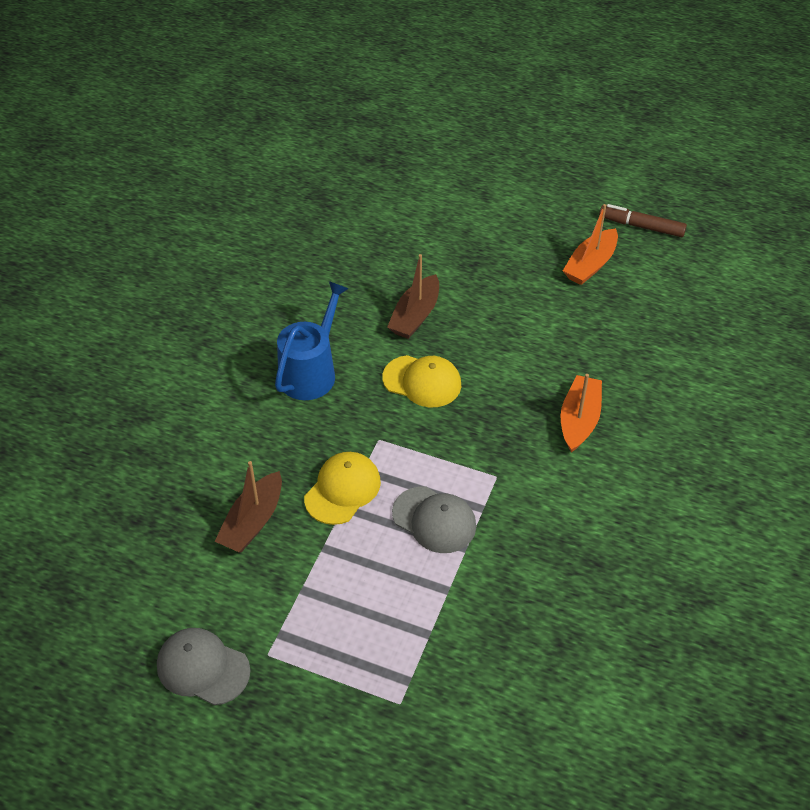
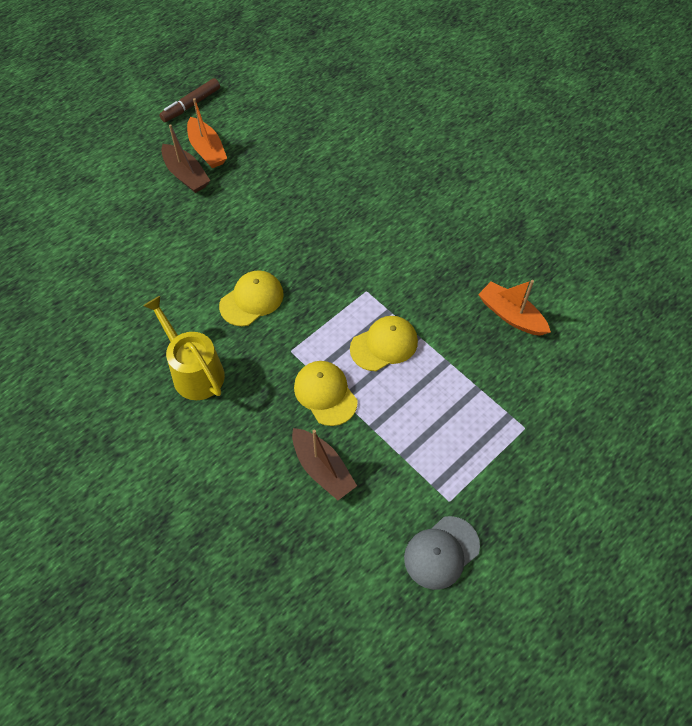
camera: 65 degrees left, 10 degrees up
(311, 372) = (194, 372): blue watering can -> yellow watering can
(415, 316) = (182, 277): brown boat -> brown boat (186, 175)
(434, 520) = (384, 345): grey cap -> yellow cap
(579, 420) = (344, 222): orange boat -> orange boat (511, 315)

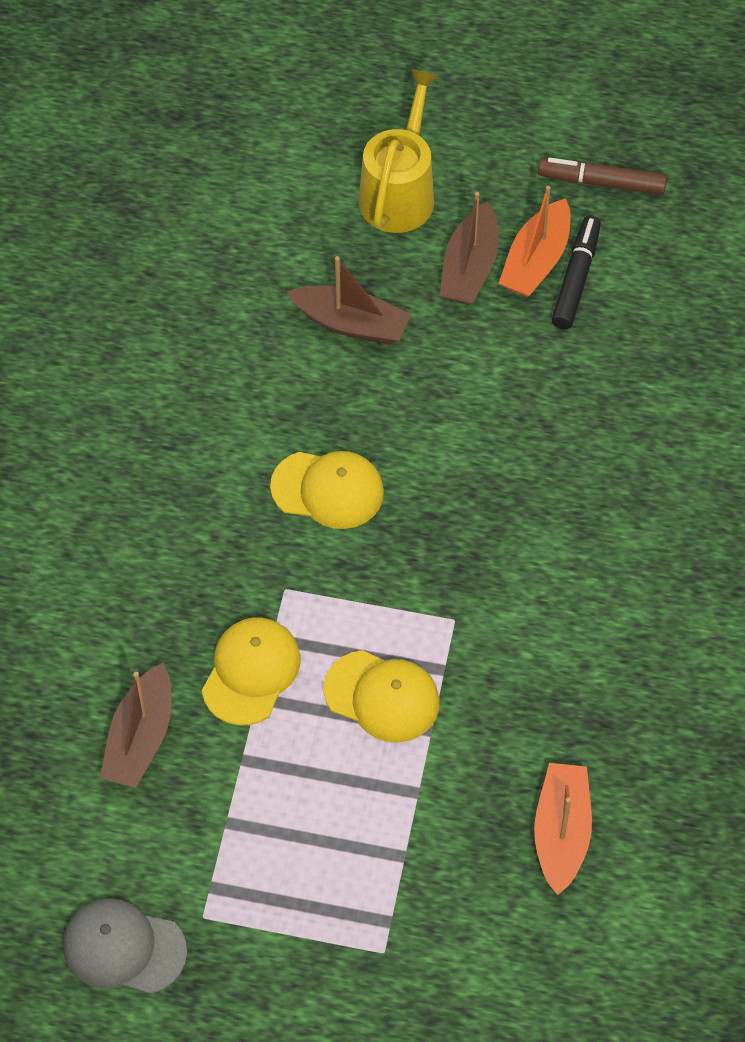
camera: 55 degrees right, 0 degrees up
(170, 236) = (351, 323): none -> brown boat
(194, 372) = (168, 499): yellow watering can -> yellow watering can (399, 193)
(230, 142) = (576, 278): none -> black marker

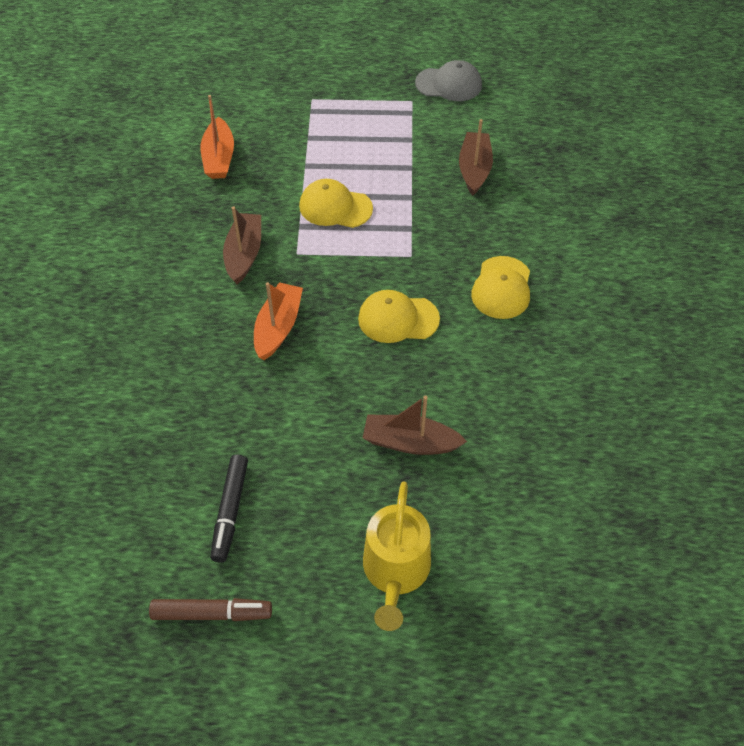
camera: 170 degrees right, 5 degrees down
(251, 672) = (419, 209): yellow cap -> yellow cap (501, 288)
(470, 267) = (322, 507): brown boat -> brown boat (244, 254)
(536, 261) = (265, 522): orange boat -> orange boat (278, 327)

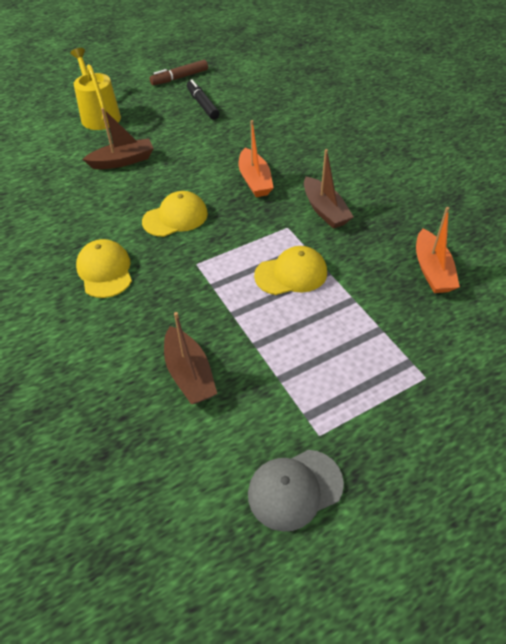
camera: 150 degrees right, 5 degrees down
(219, 158) = (432, 270): orange boat -> orange boat turned 150 degrees counterclockwise

